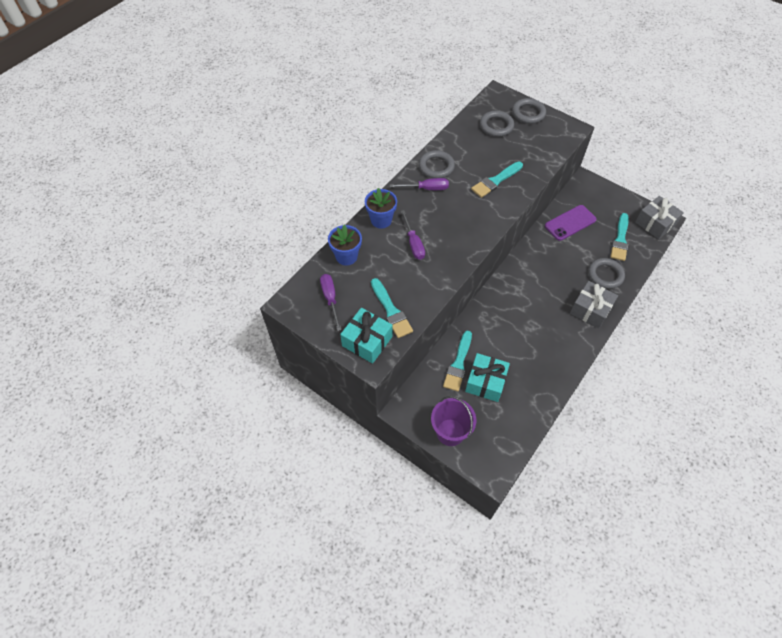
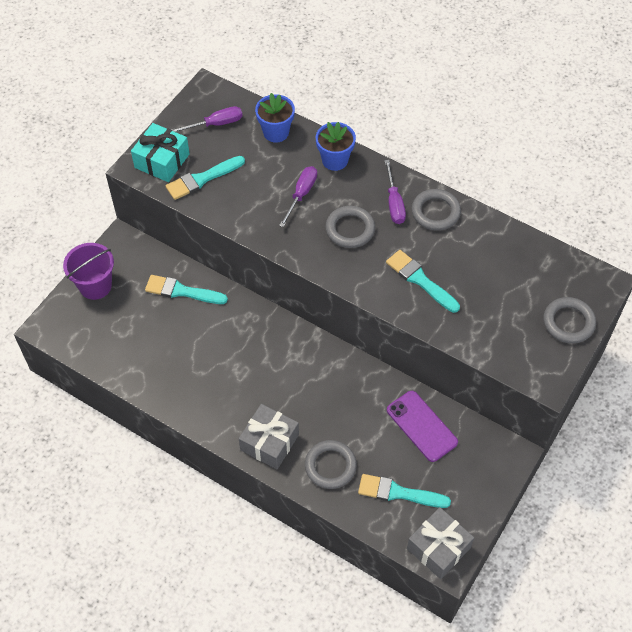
camera: 85 degrees right, 0 degrees up
(413, 243) = (301, 194): purple screwdriver -> purple screwdriver turned 135 degrees clockwise
(485, 382) = (158, 319): turquoise gift -> none
(496, 126) = (531, 281): grey ring -> grey ring (350, 229)

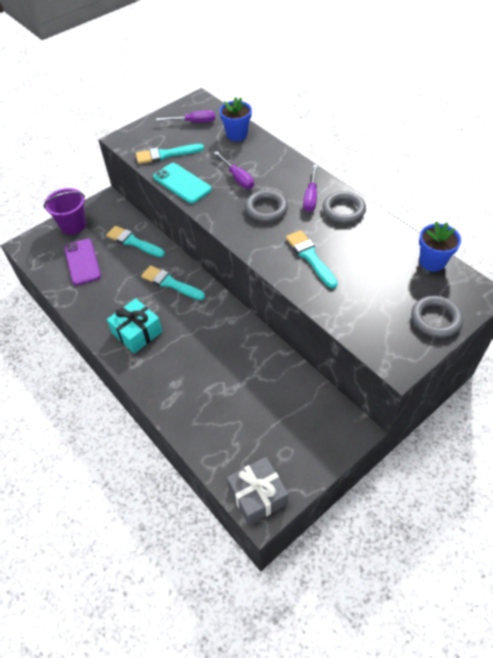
camera: 20 degrees right, 5 degrees down
(162, 161) = (142, 138): turquoise gift -> turquoise gift (137, 332)
(239, 216) = (182, 183): none -> turquoise phone
(269, 442) = (149, 367): grey gift -> none
(301, 194) = (237, 178): purple screwdriver -> purple screwdriver turned 105 degrees clockwise
(330, 466) = (190, 398): grey ring -> none
(335, 160) = (274, 160): blue flower pot -> blue flower pot (432, 262)
(398, 493) = (240, 436): turquoise brush -> turquoise brush (170, 283)
(422, 426) = (282, 386): purple phone -> purple phone (82, 262)

